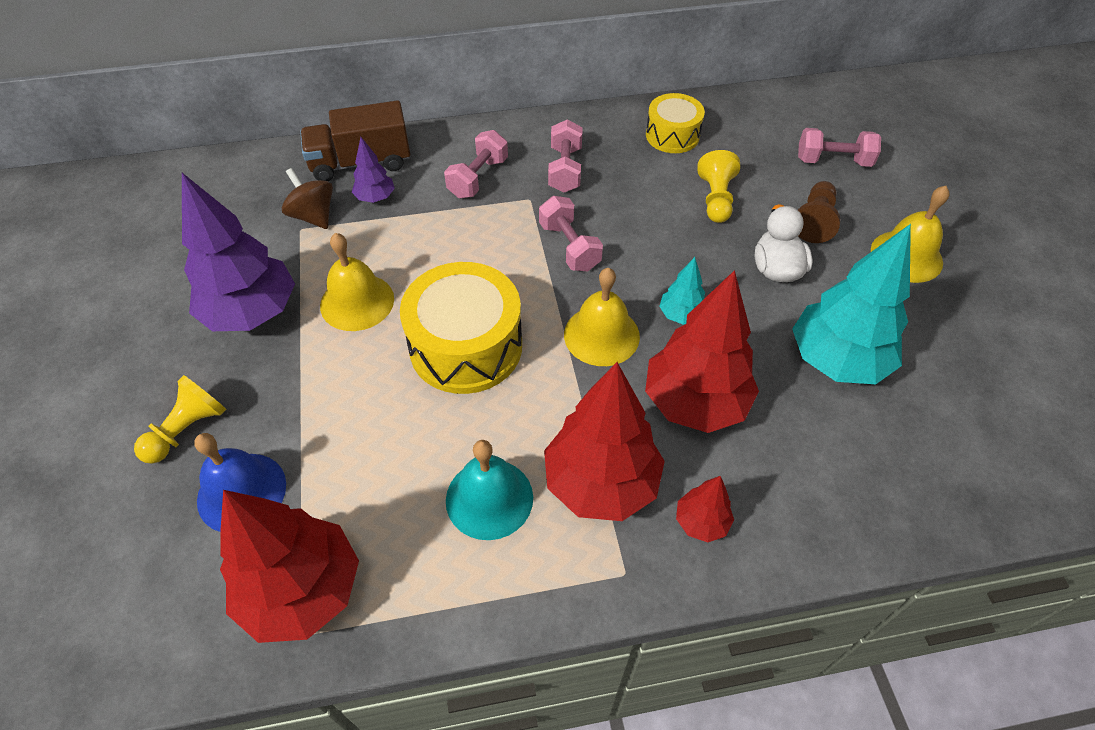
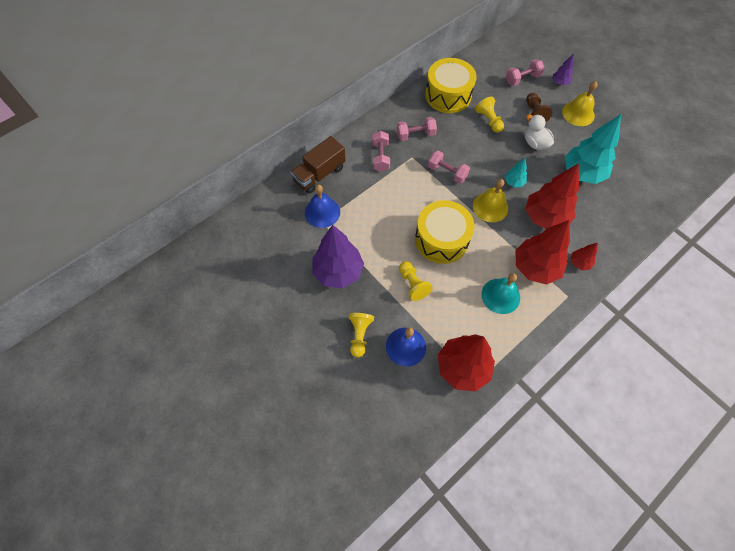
camera: 30 degrees left, 10 degrees up
(313, 216) = (322, 212): brown spinning top -> blue bell
(350, 394) = (412, 284): none -> yellow pawn
(357, 302) = (379, 243): yellow bell -> none
(375, 198) = (343, 189): purple tree -> purple tree (560, 83)
(565, 170) = (415, 135): pink dumbbell -> pink dumbbell turned 75 degrees counterclockwise
(672, 135) = (448, 95): yellow drum -> yellow drum, size x1.68

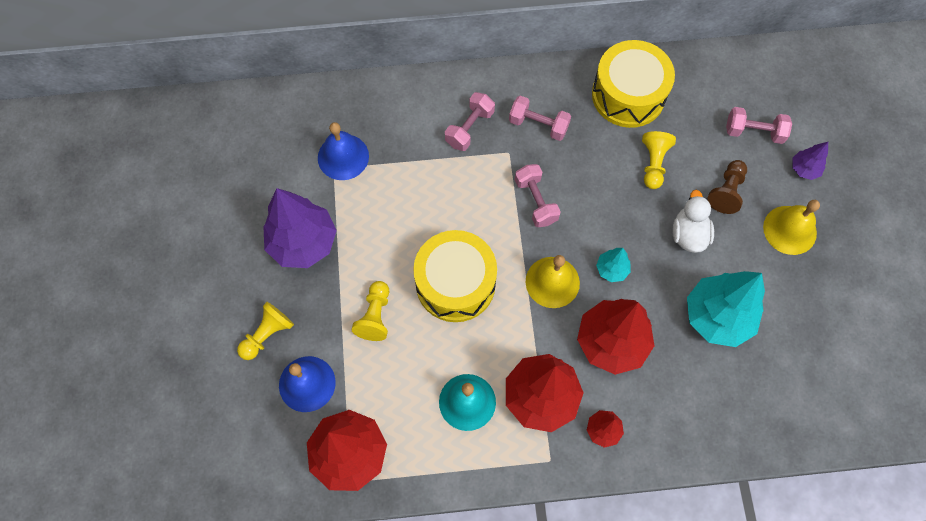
camera: 35 degrees right, 5 degrees up
(319, 174) = (378, 105): brown truck -> none

